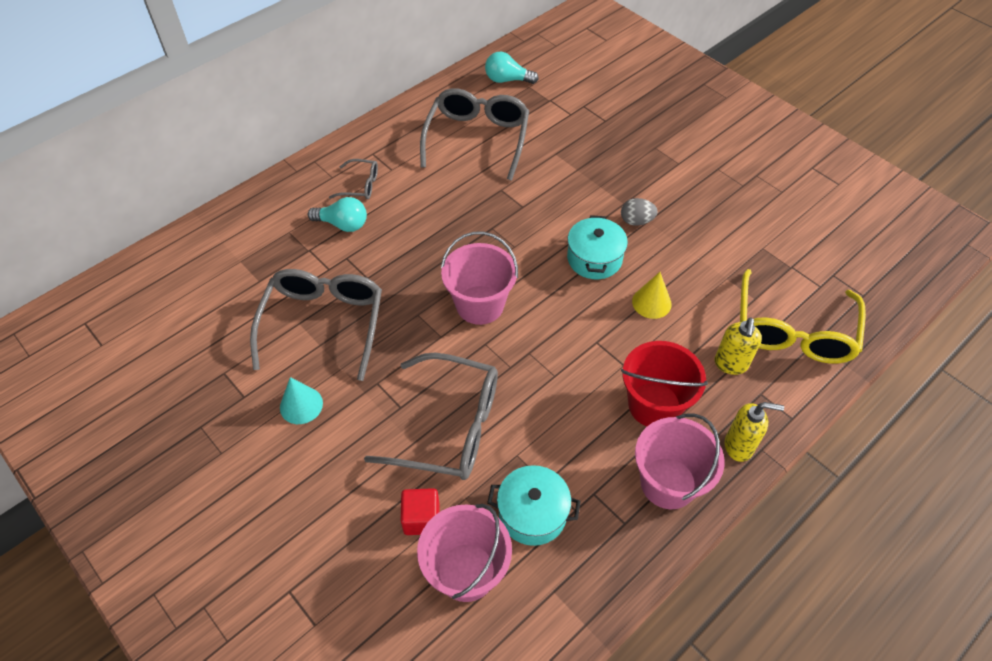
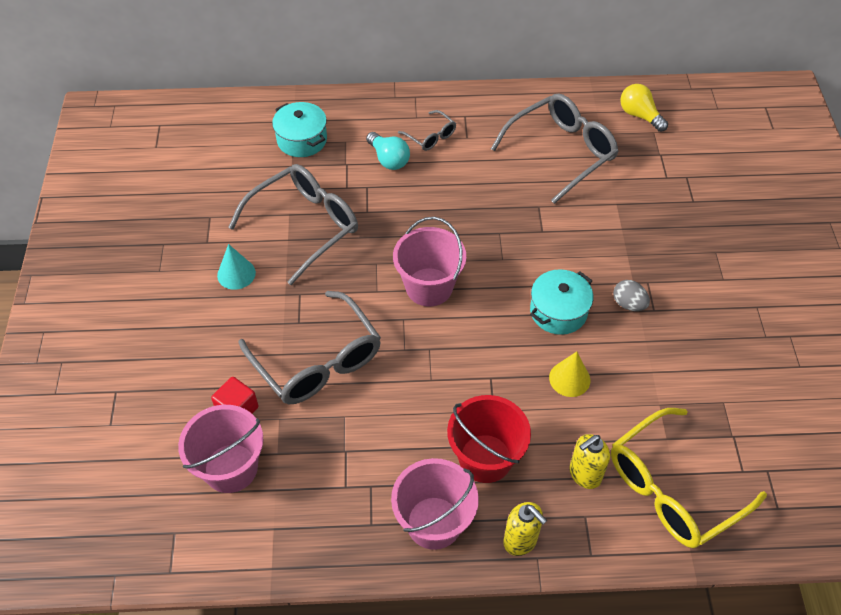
camera: 40 degrees right, 0 degrees up
(507, 80) = (639, 115): turquoise light bulb -> yellow light bulb
(532, 513) = (313, 465): turquoise pot -> turquoise pot (302, 140)

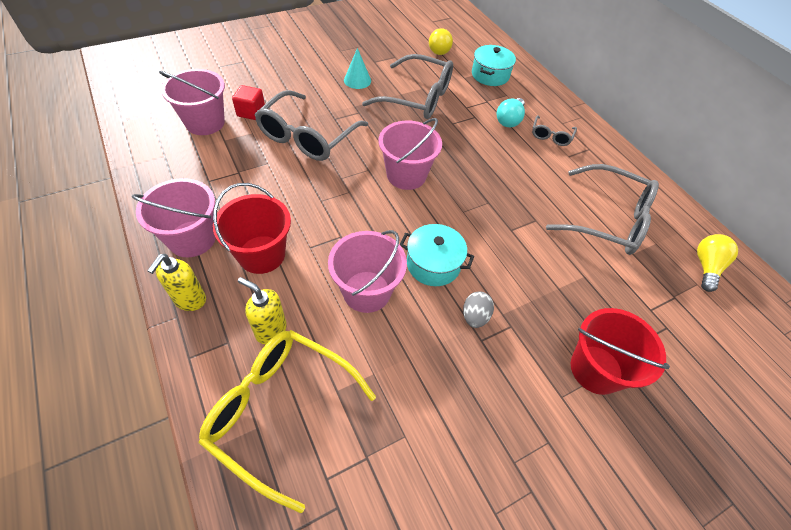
camera: 60 degrees right, 0 degrees up
(223, 165) = (440, 49): none -> yellow light bulb
(569, 379) = (366, 291): yellow cone -> pink bucket
(707, 244) = (596, 369): none -> red bucket

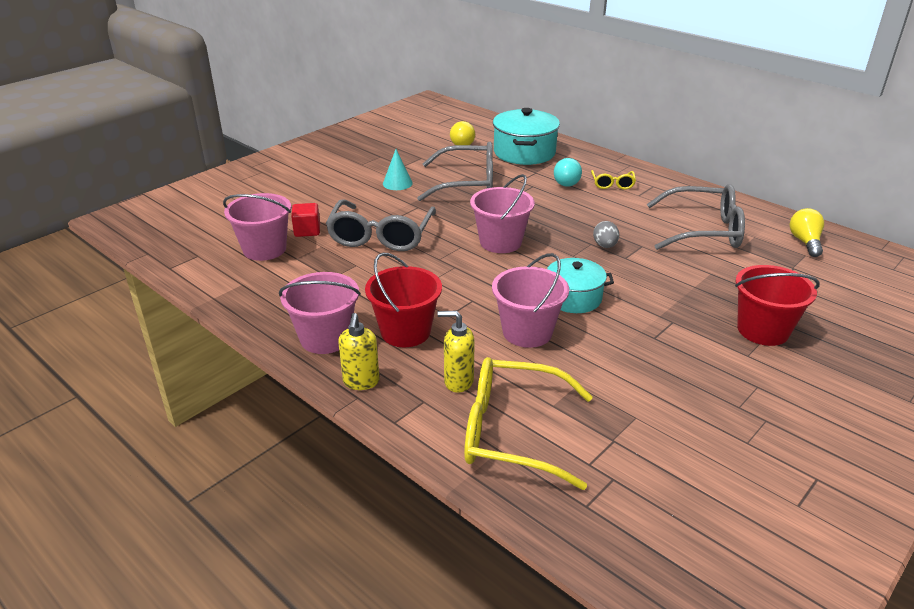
camera: 15 degrees left, 20 degrees down
(475, 316) = (637, 323): grey egg -> grey egg (605, 246)
(490, 75) = (524, 152): turquoise pot -> turquoise pot, size x1.53
(551, 136) = (612, 184): grey glasses -> yellow glasses

